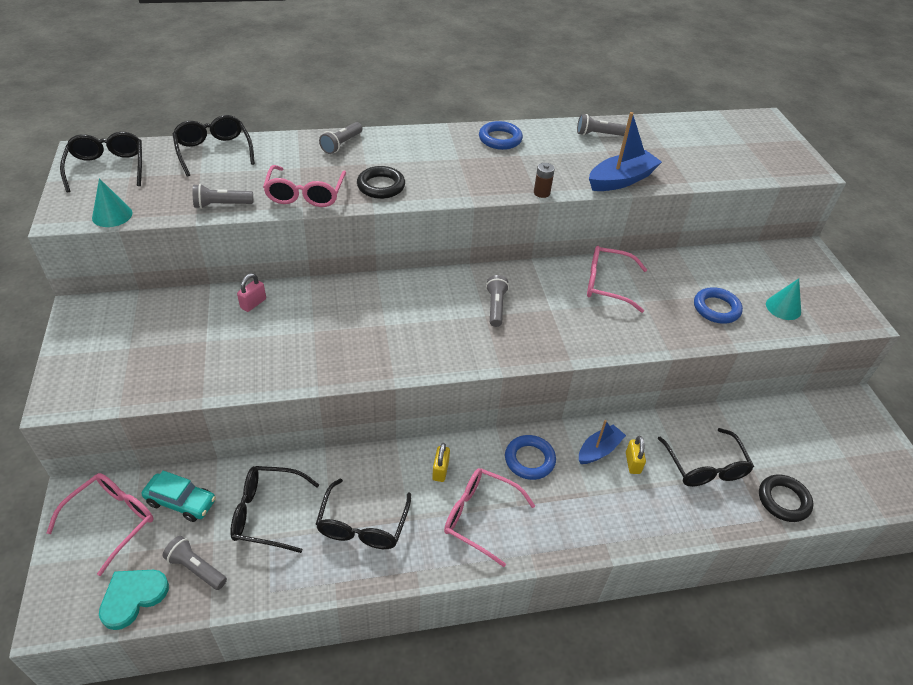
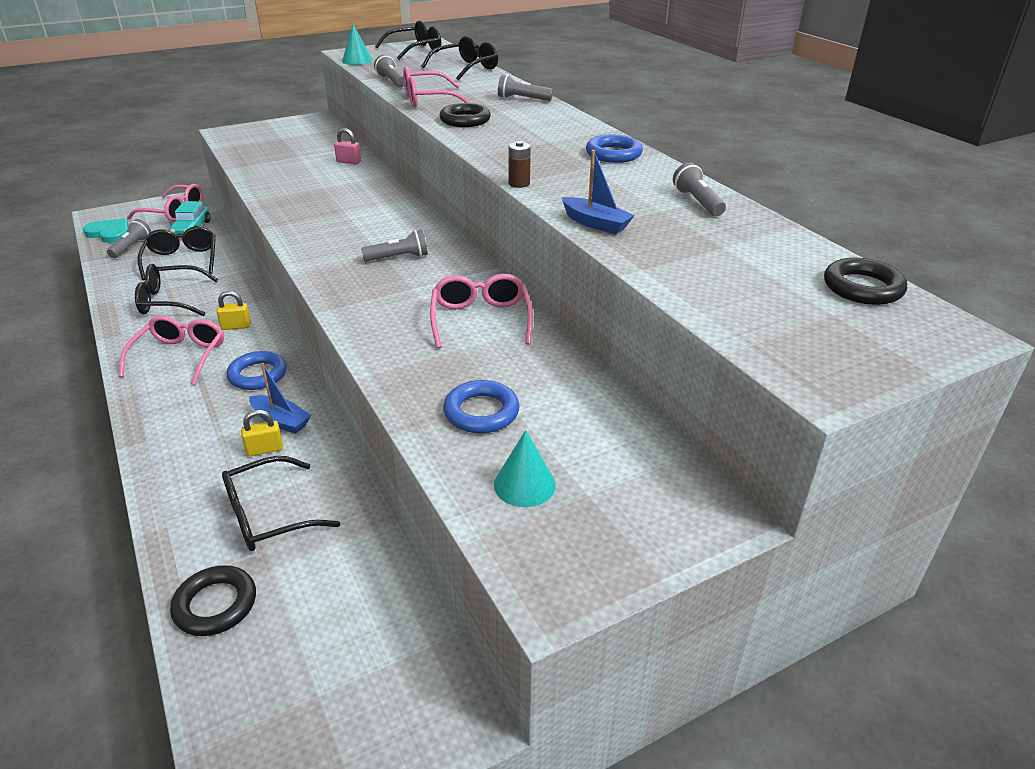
camera: 75 degrees right, 10 degrees down
(621, 180) = (596, 224): blue boat -> blue boat, size x0.65
(719, 124) = (862, 288): none -> black ring

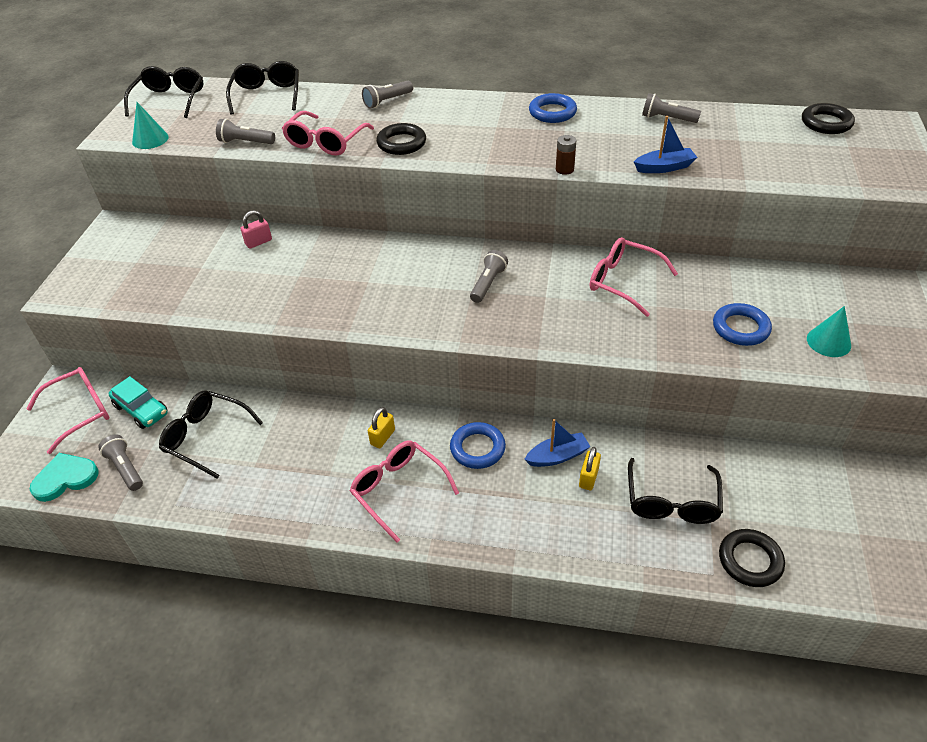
camera: 50 degrees left, 10 degrees up
(170, 300) = (284, 469): black glasses -> none

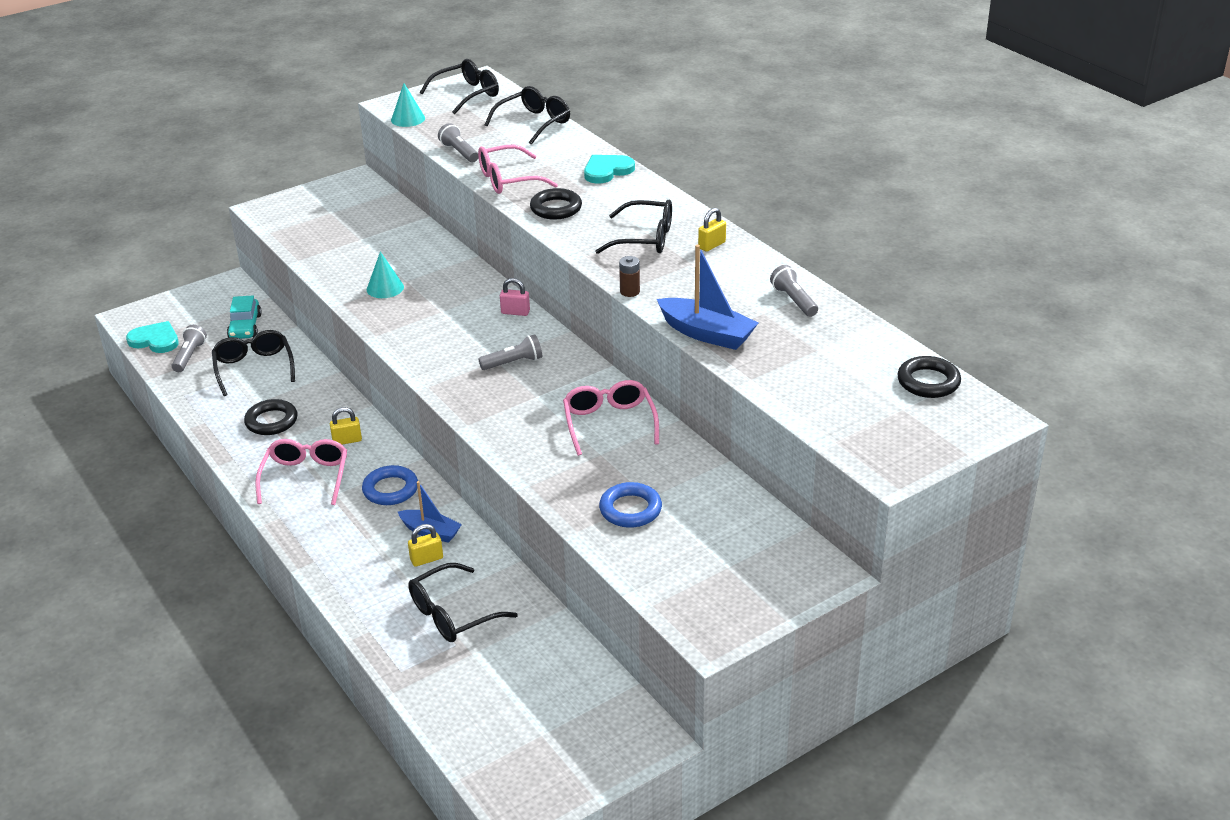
camera: 45 degrees right, 10 degrees down
(81, 411) = (214, 306): pink glasses -> none
(258, 242) = (419, 242): pink padlock -> pink padlock (515, 312)
(387, 101) = (607, 171): grey flashlight -> turquoise heart
(503, 130) = (645, 238): none -> black glasses
(552, 112) = (711, 245): blue ring -> yellow padlock
(664, 167) = (707, 334): blue boat -> blue boat, size x1.54
(750, 560) = (437, 684): black ring -> black ring (271, 421)
(828, 342) = (677, 564): turquoise cone -> turquoise cone (385, 288)

